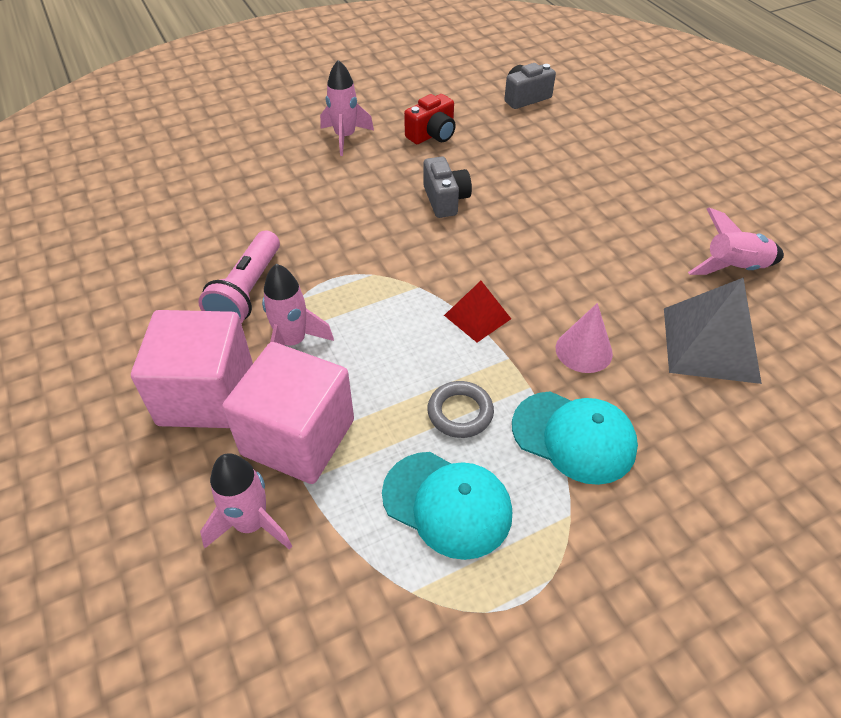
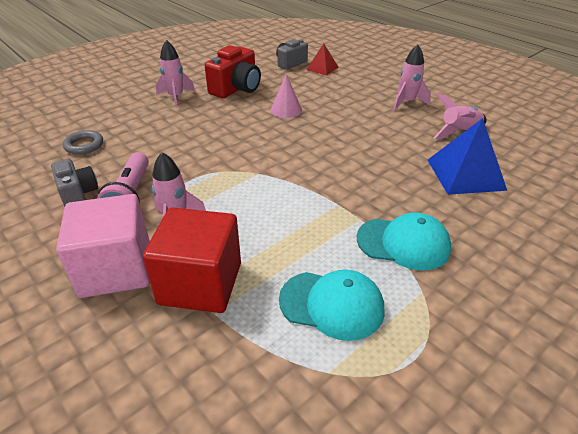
camera: 15 degrees left, 10 degrees down
(251, 524) = (181, 353): pink rocket -> pink rocket (407, 102)
(298, 437) = (200, 283): pink cube -> red cube
(432, 135) = (236, 89): red camera -> red camera, size x1.54
(445, 200) = (259, 122): grey camera -> grey camera (78, 194)
(460, 412) = (318, 243): grey ring -> grey ring (84, 145)
(477, 317) = (307, 184): red pyramid -> red pyramid (322, 68)
(584, 350) = (387, 191): pink cone -> pink cone (286, 110)
(710, 344) = (465, 174): grey pyramid -> blue pyramid

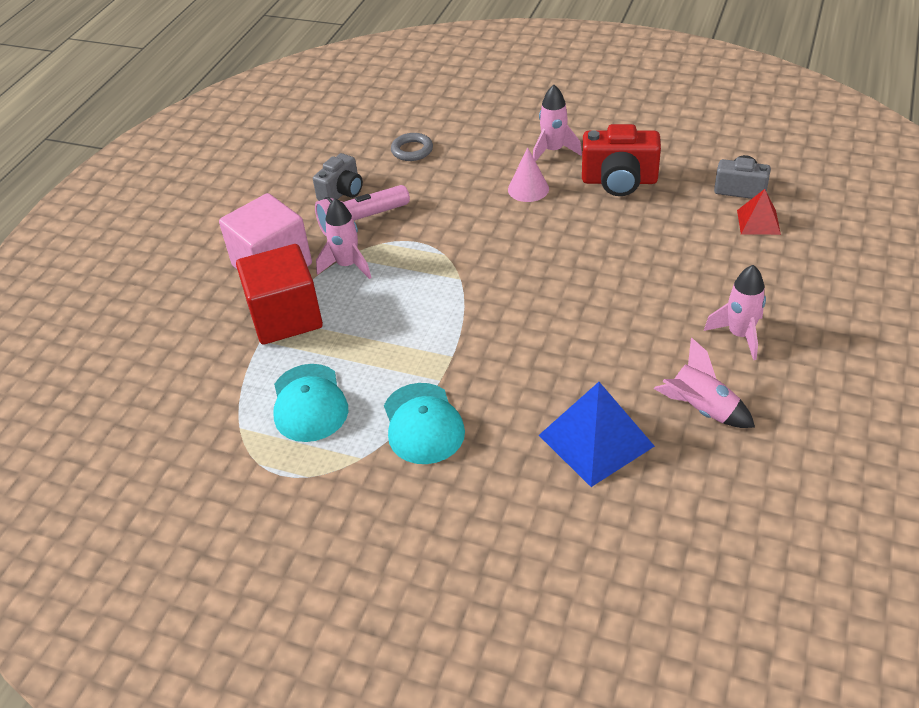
camera: 65 degrees right, 5 degrees up
(286, 110) = (608, 241): pink cone -> pink cone (528, 189)

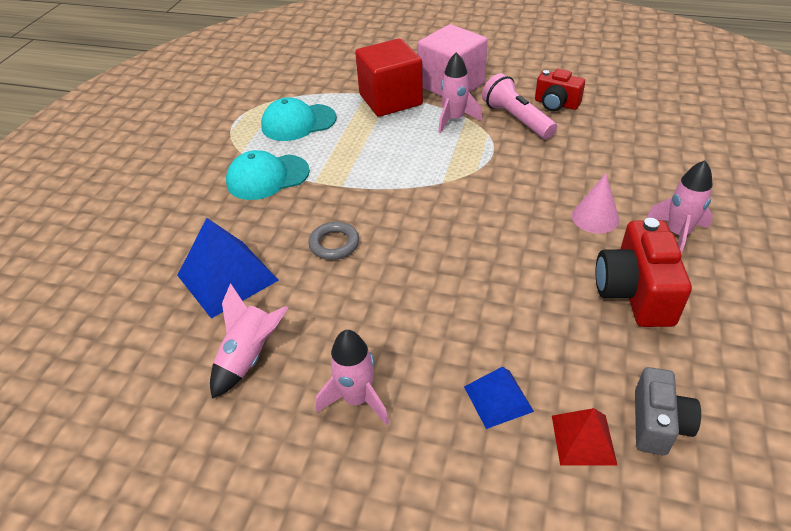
camera: 85 degrees right, 0 degrees up
(342, 192) = (556, 104): grey camera -> red camera
(412, 150) = (637, 135): grey ring -> grey ring (334, 244)
(729, 258) = (498, 398): none -> blue pyramid

